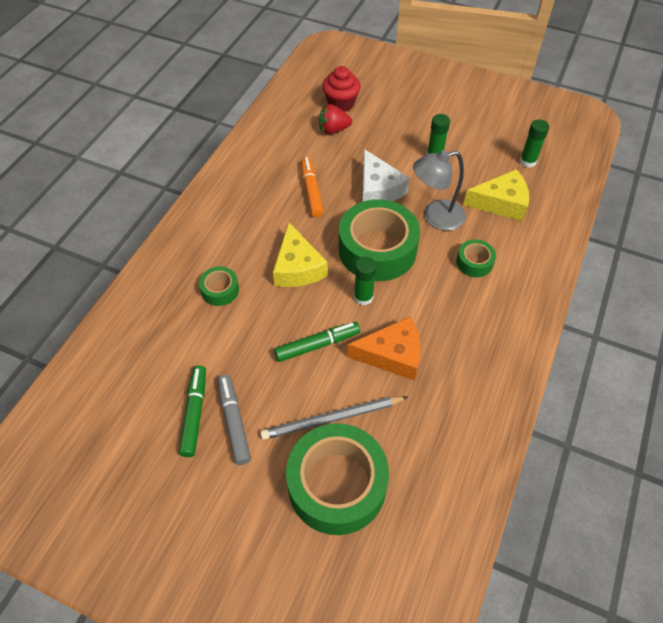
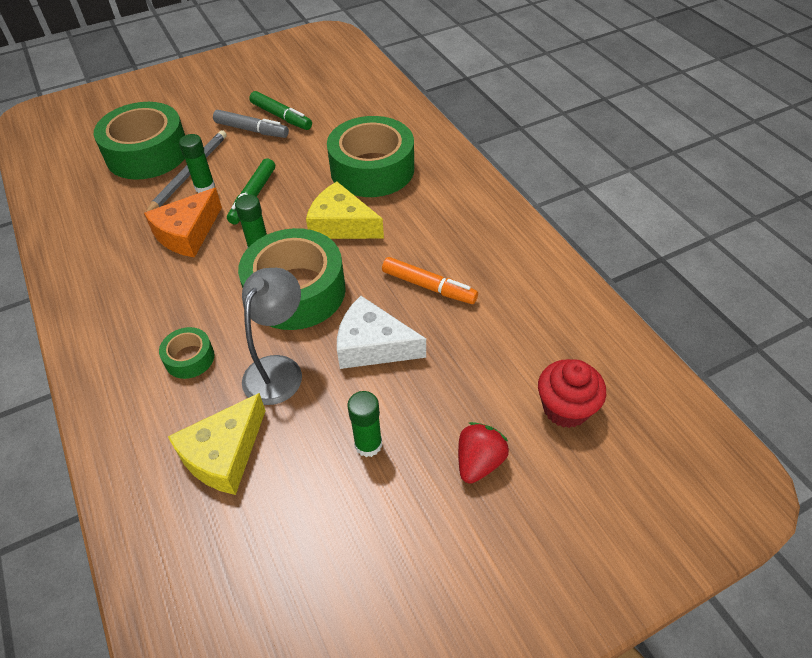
camera: 130 degrees right, 5 degrees down
(220, 290) = (372, 169): green tape -> green tape, size x2.18
(333, 130) = (515, 366): red strawberry -> red strawberry (479, 462)
(528, 161) = (246, 558): green glue stick -> green glue stick (205, 187)

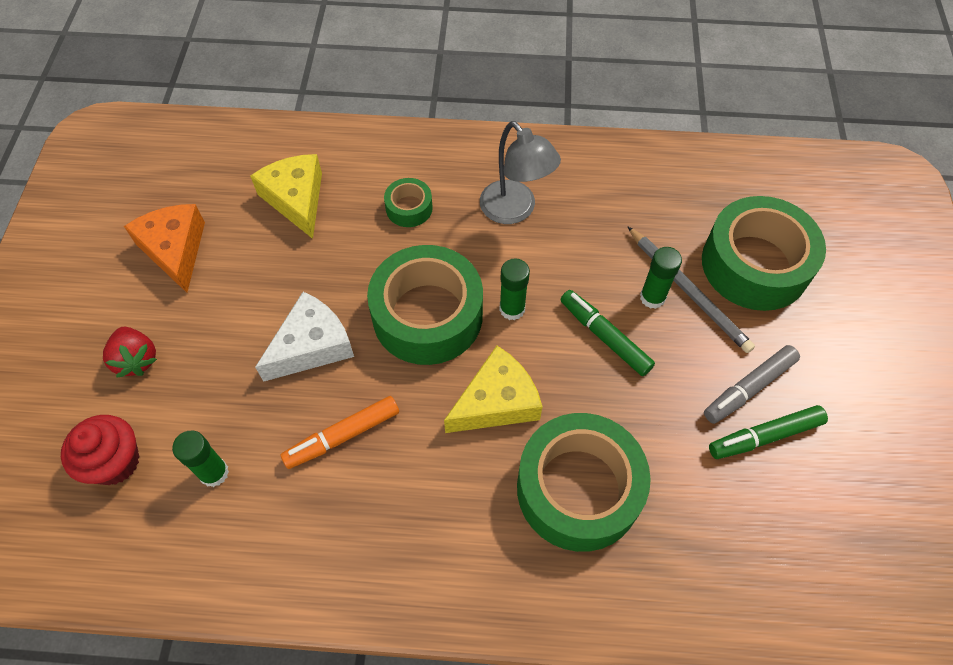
camera: 120 degrees right, 10 degrees up
(187, 233) = (579, 257): orange cheese -> orange cheese (175, 250)
(278, 369) = (346, 264): grey lamp -> grey lamp (515, 210)
(368, 444) = (221, 292): green glue stick -> green glue stick (214, 473)

